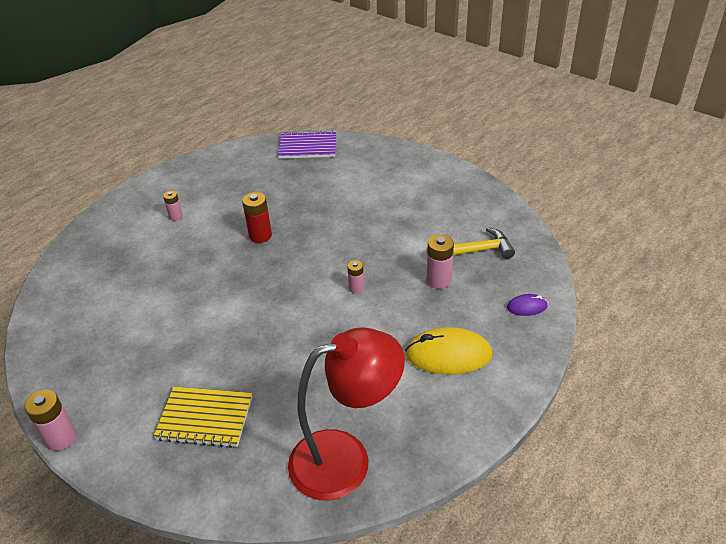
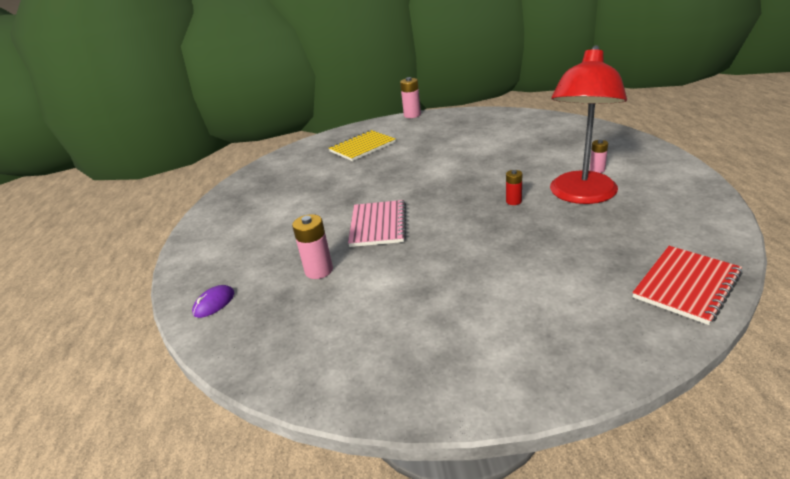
camera: 135 degrees right, 10 degrees down
(260, 235) = (513, 201): red battery -> red battery, size x0.62
(308, 147) = (686, 285): purple notebook -> red notebook
(346, 458) = (268, 177): red lamp -> red lamp (581, 196)
(356, 288) = (378, 225): pink battery -> pink notebook
(448, 354) = (255, 238): yellow mouse -> none
(474, 251) = (314, 315): yellow hammer -> none

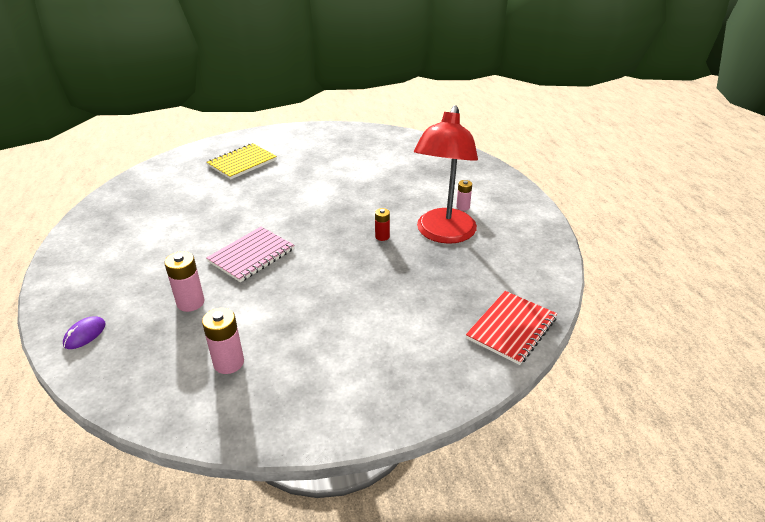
camera: 10 degrees left, 5 degrees up
(378, 225) = (251, 255): pink notebook -> pink notebook turned 45 degrees clockwise
(412, 115) = (297, 127): pink battery -> pink battery (228, 363)

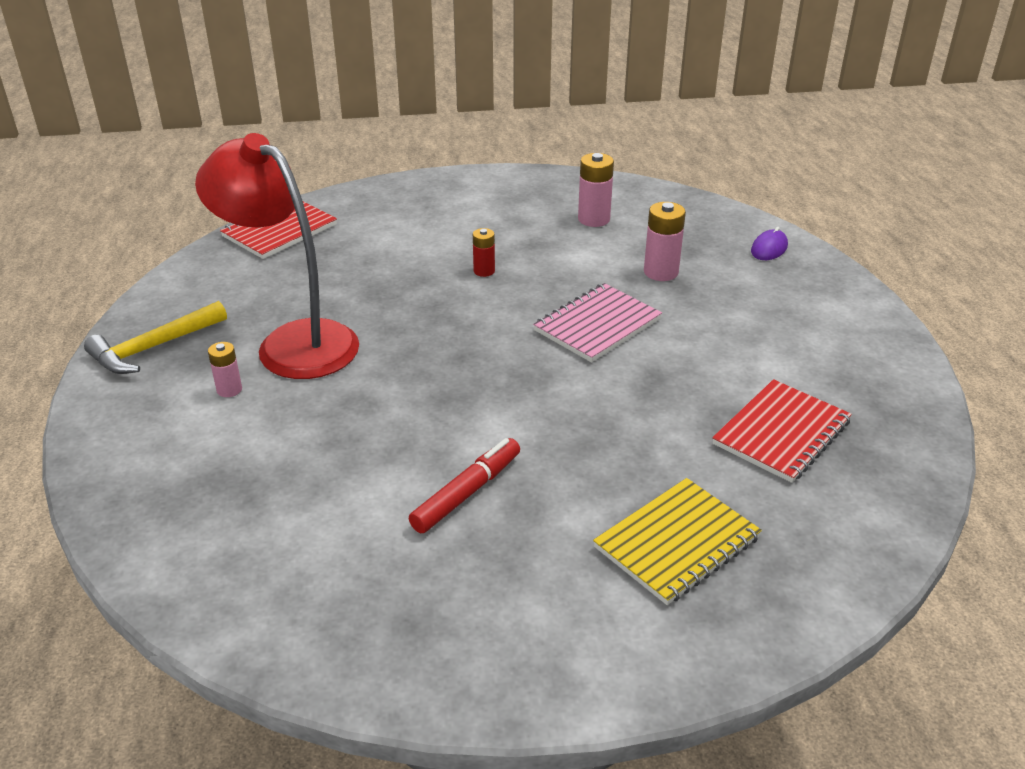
camera: 175 degrees left, 0 degrees up
(171, 202) = (781, 433): none -> red notebook
(329, 173) = (467, 493): none -> red marker
(382, 236) = (393, 343): red battery -> red battery (484, 271)
(443, 234) = (293, 342): red lamp -> red lamp turned 75 degrees counterclockwise
(524, 226) = (153, 348): none -> yellow hammer

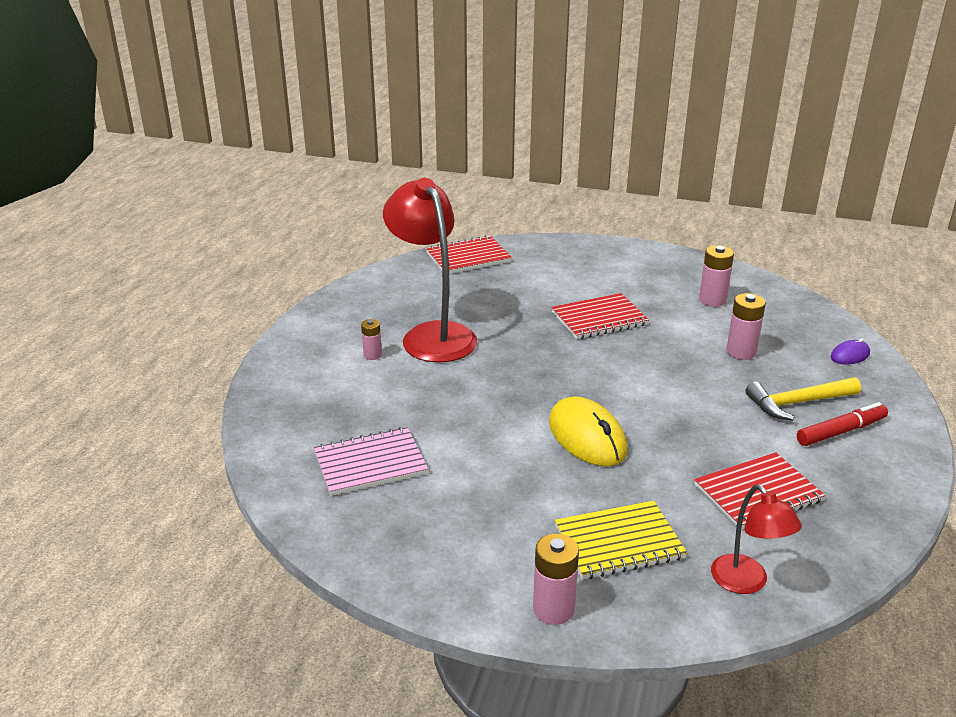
camera: 25 degrees right, 5 degrees down
(153, 348) = (340, 316): yellow hammer -> yellow hammer (797, 403)
(467, 493) = (489, 464): red marker -> red marker (841, 431)
(484, 271) = (599, 319): red battery -> red notebook
(560, 421) = (587, 437): none -> yellow mouse
(597, 325) = (661, 378): pink notebook -> pink notebook (370, 464)
(658, 657) = (553, 609): none -> pink battery
(837, 544) = (746, 583): none -> red lamp

